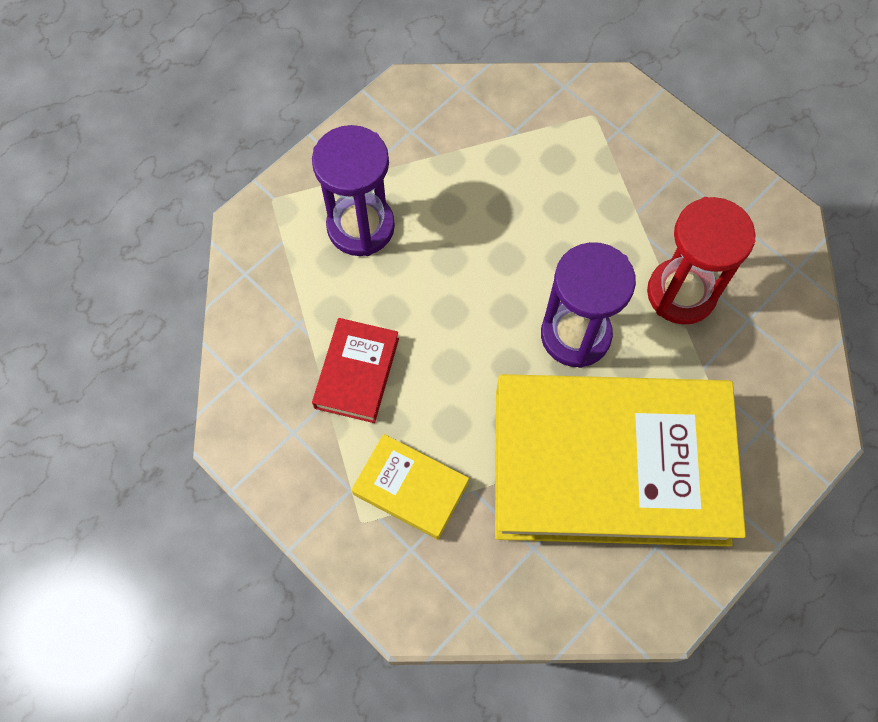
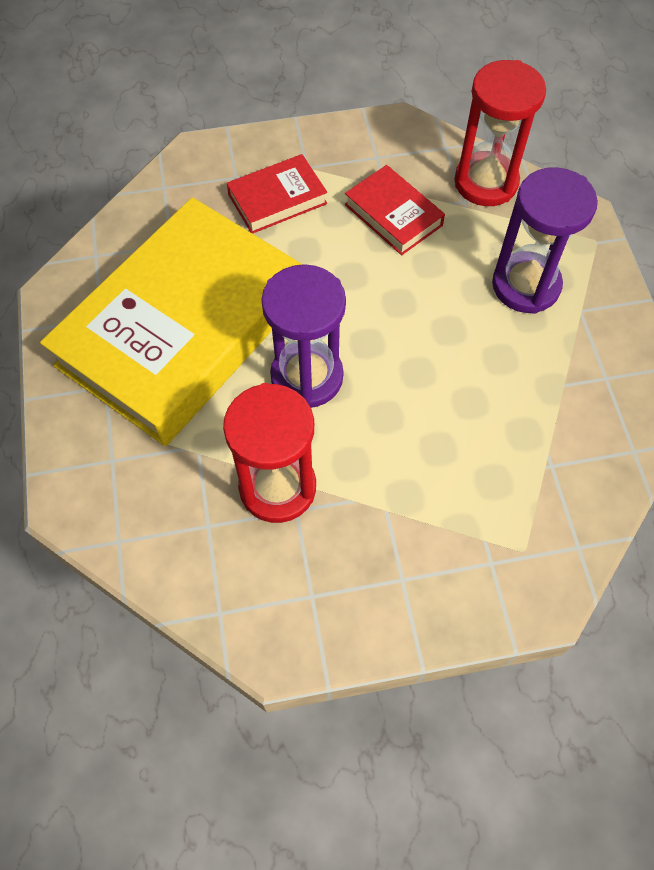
camera: 125 degrees right, 5 degrees down
(262, 318) = (486, 182): none -> red hourglass
(410, 488) = (277, 199): yellow book -> red book

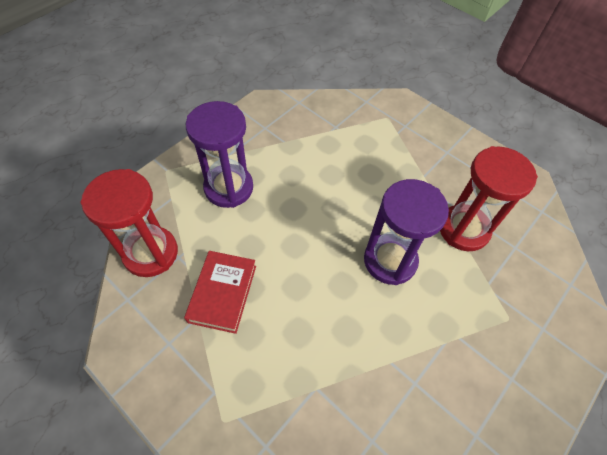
camera: 130 degrees left, 5 degrees down
(183, 329) = (428, 363): yellow book -> none
(277, 199) = (265, 389): red book -> none

